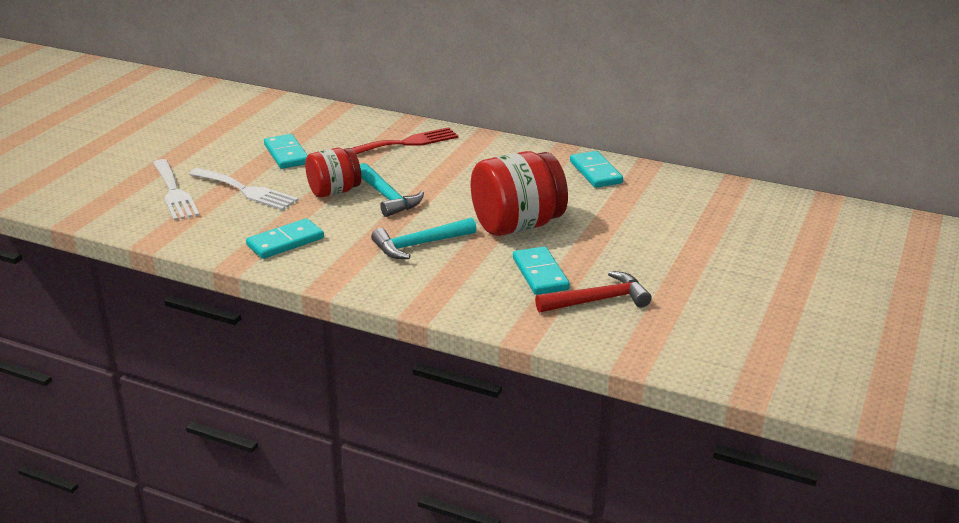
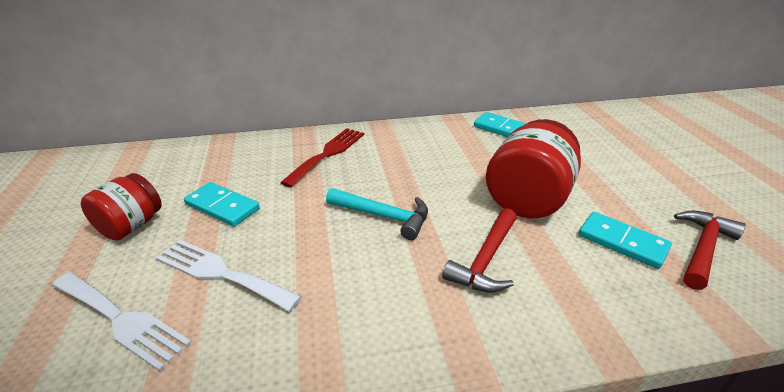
camera: 35 degrees left, 5 degrees up
(246, 191) = (221, 273): white fork -> white fork turned 150 degrees counterclockwise
(285, 242) = (348, 329): turquoise domino -> none
(334, 191) = (323, 232): red jar -> red jar (131, 226)
(419, 245) = (485, 260): turquoise hammer -> red hammer

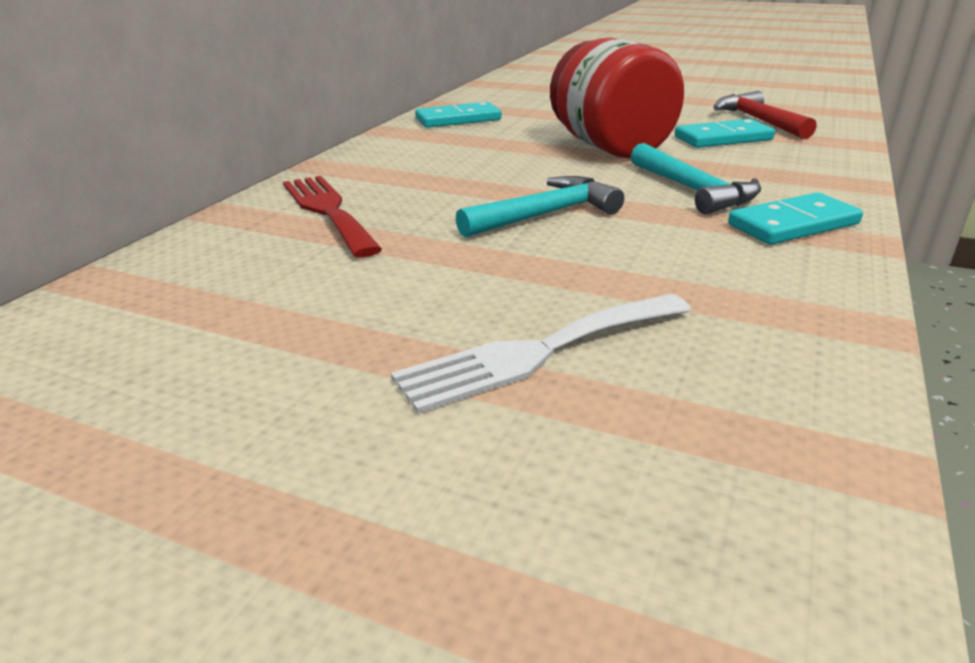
camera: 55 degrees left, 5 degrees down
(121, 320) = (569, 478): white fork -> none
(131, 226) = (246, 432): red jar -> none
(222, 206) = (338, 319): turquoise domino -> turquoise domino (793, 224)
(485, 260) = (693, 190): red hammer -> turquoise hammer

